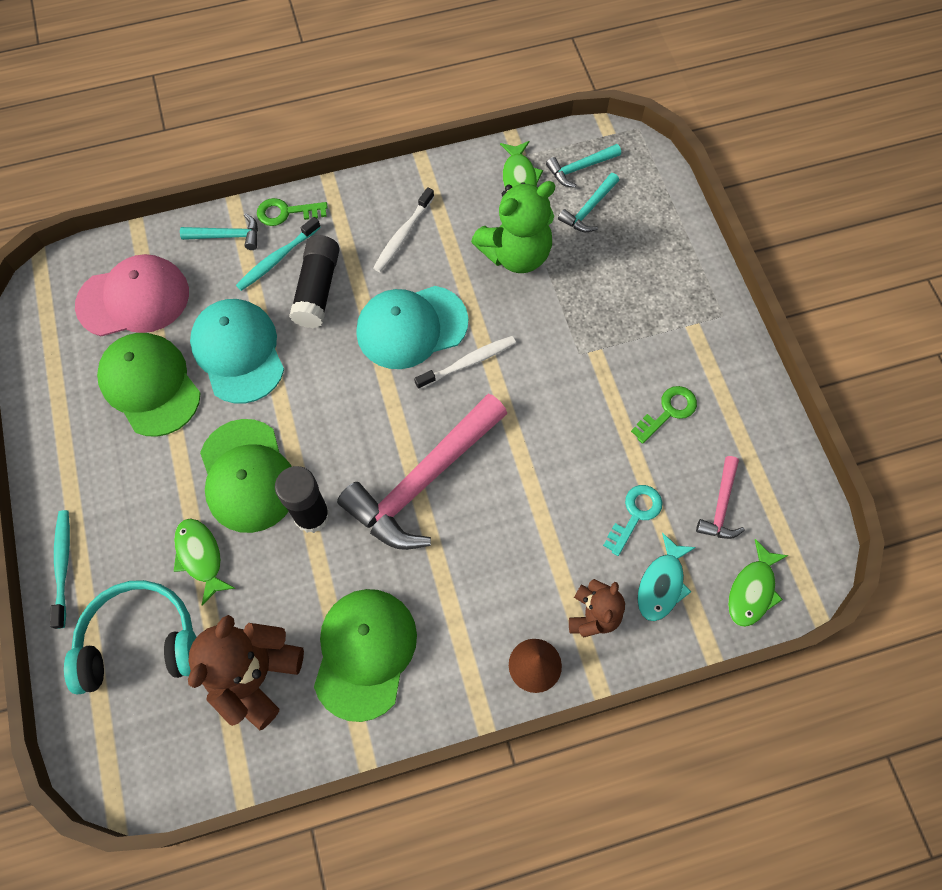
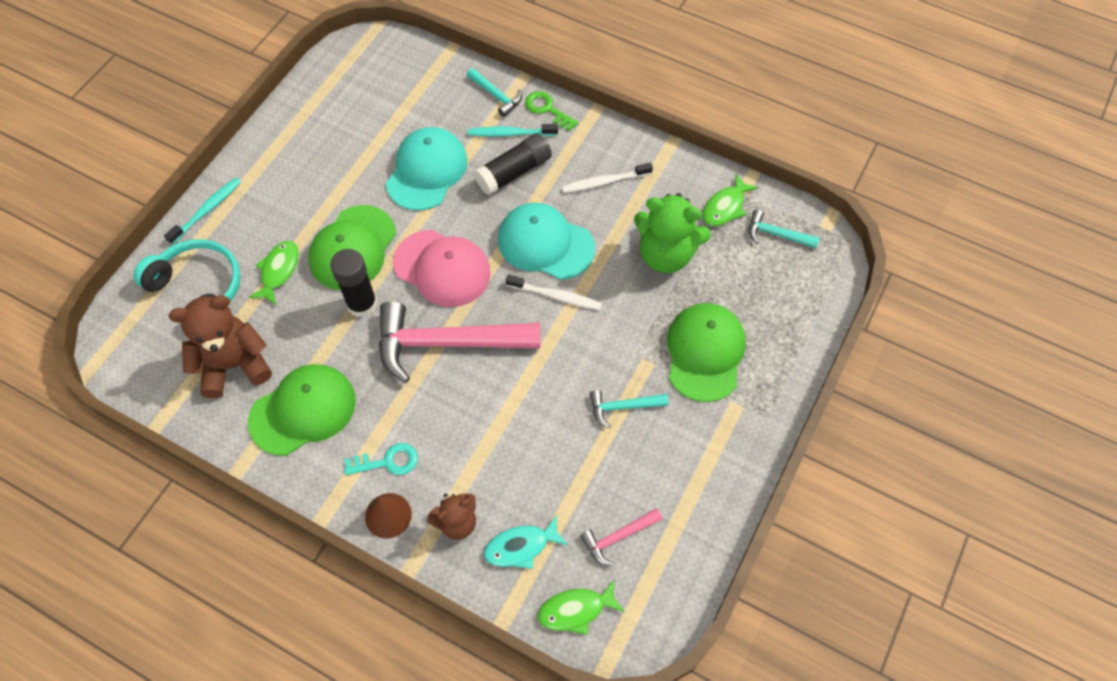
camera: 45 degrees right, 5 degrees down
(133, 299) = (403, 90): pink cap -> pink cap (442, 268)
(150, 385) = (358, 148): green cap -> green cap (705, 353)
(589, 209) = (751, 267): turquoise hammer -> turquoise hammer (623, 407)
(635, 514) = (554, 488): turquoise key -> turquoise key (387, 461)
(668, 411) = (653, 444): green key -> none

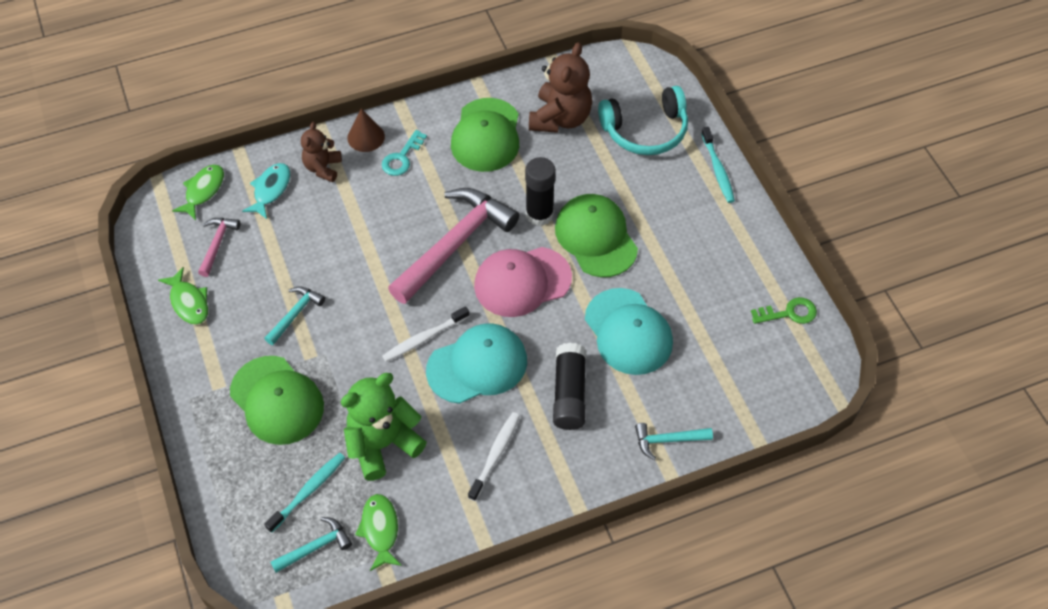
camera: 130 degrees right, 5 degrees down
(278, 271) = (617, 182): green fish -> green fish (189, 302)
(510, 133) = (613, 420): turquoise toothbrush -> turquoise toothbrush (308, 491)
(547, 109) = (615, 470): green key -> green key (789, 313)

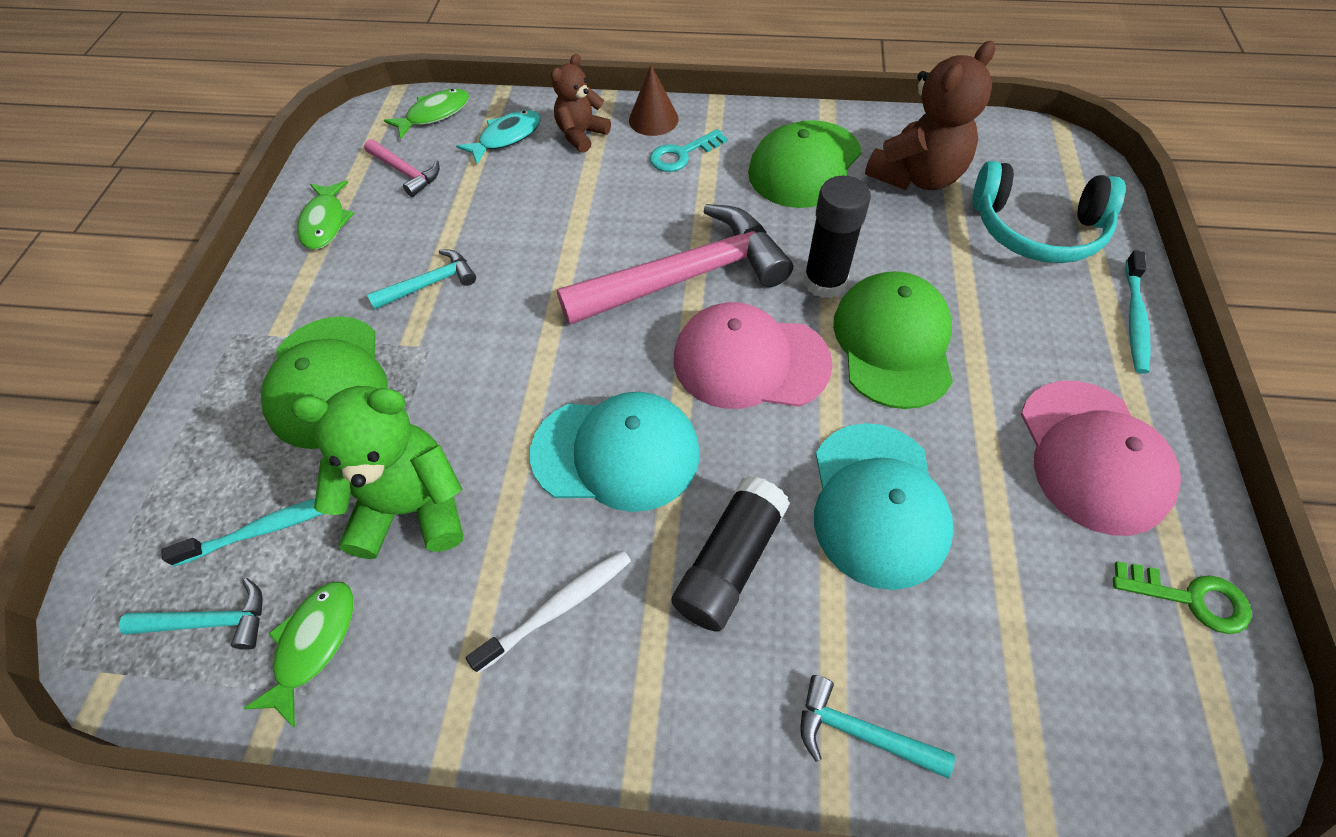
camera: 30 degrees right, 0 degrees up
(217, 244) = (406, 172): pink hammer -> pink hammer turned 90 degrees clockwise
(424, 338) = (567, 382): white toothbrush -> none
(723, 260) = (1092, 456): none -> pink cap

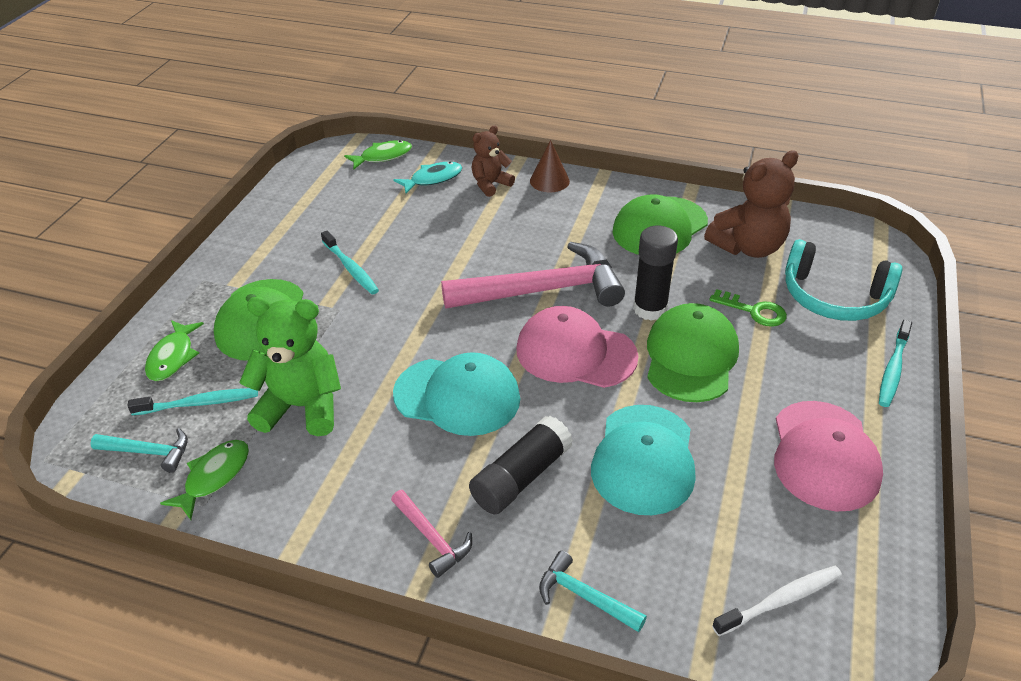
camera: 10 degrees right, 15 degrees down
(325, 222) = (285, 218): green fish -> green fish (173, 357)
(406, 172) = (351, 193): pink hammer -> pink hammer (432, 538)
(430, 283) = (351, 268): turquoise hammer -> turquoise toothbrush
(557, 608) = (388, 484): white toothbrush -> white toothbrush (780, 600)
(682, 154) = (565, 208): turquoise key -> none
(1190, 598) = (868, 559): green key -> green key (754, 311)

